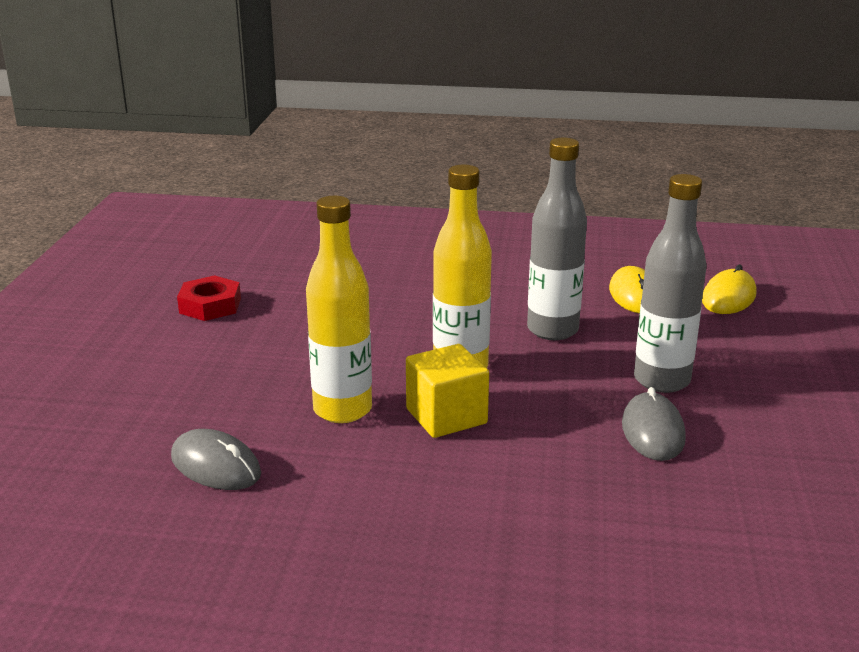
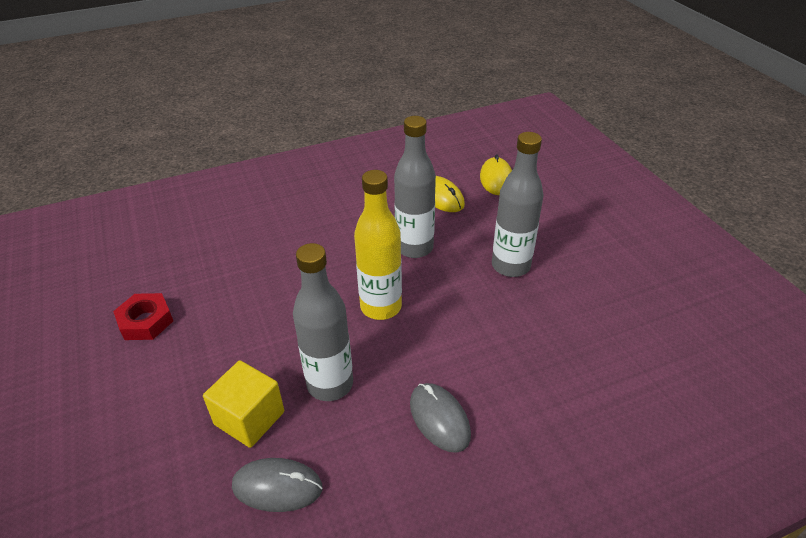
camera: 30 degrees left, 15 degrees up
(342, 410) = (330, 384): yellow bottle -> grey bottle
(446, 416) = (405, 357): yellow cube -> yellow cube (249, 418)
(653, 431) = (537, 312): grey mouse -> grey mouse (439, 419)

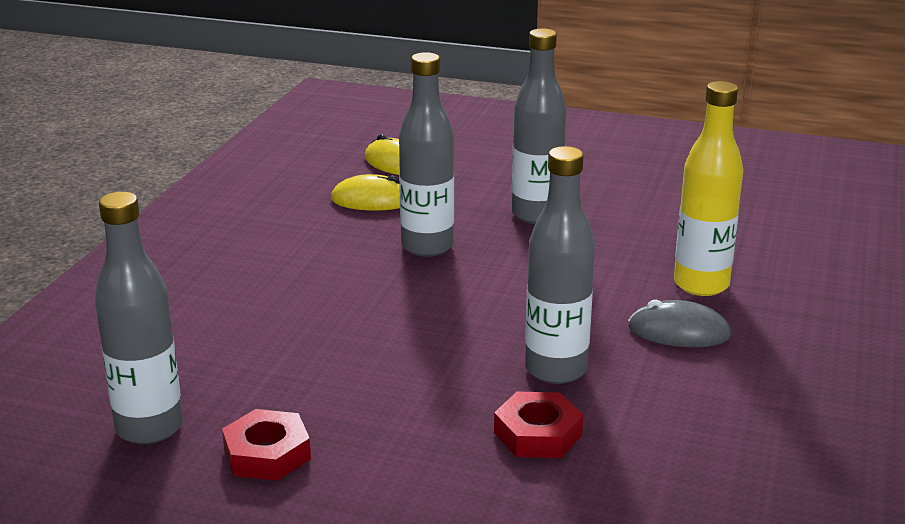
camera: 50 degrees left, 15 degrees down
(139, 269) = (149, 428): none -> grey bottle
(249, 418) = (538, 434): yellow cube -> red nut
(277, 487) = (653, 449): grey mouse -> none
(381, 307) = (487, 300): yellow bottle -> yellow bottle (701, 285)

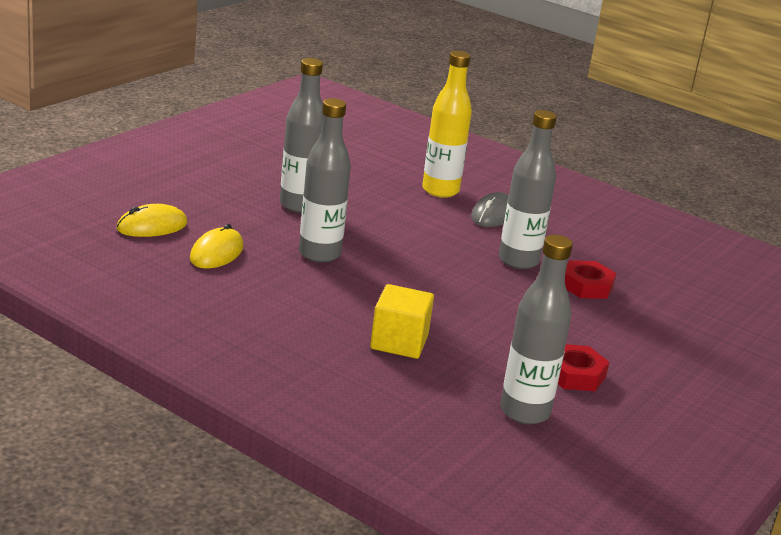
camera: 75 degrees left, 0 degrees up
(260, 324) = (399, 342): none -> yellow cube

